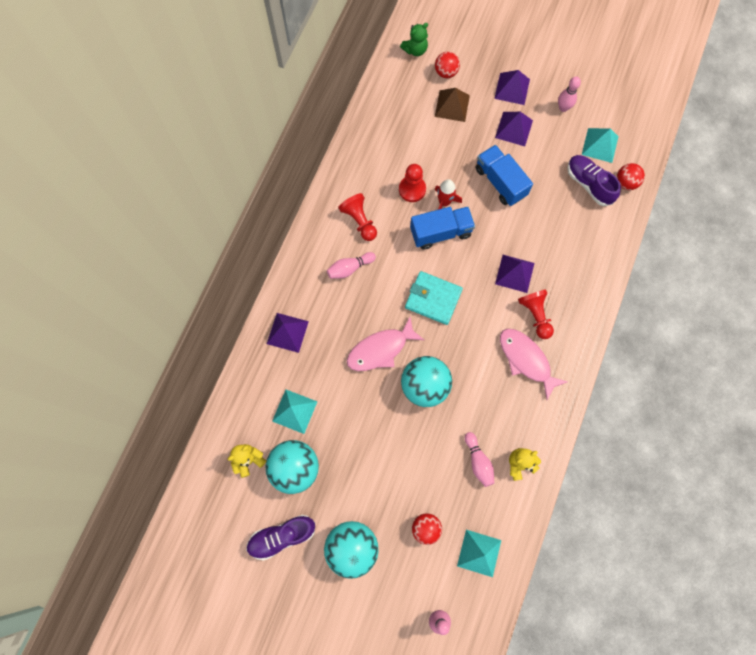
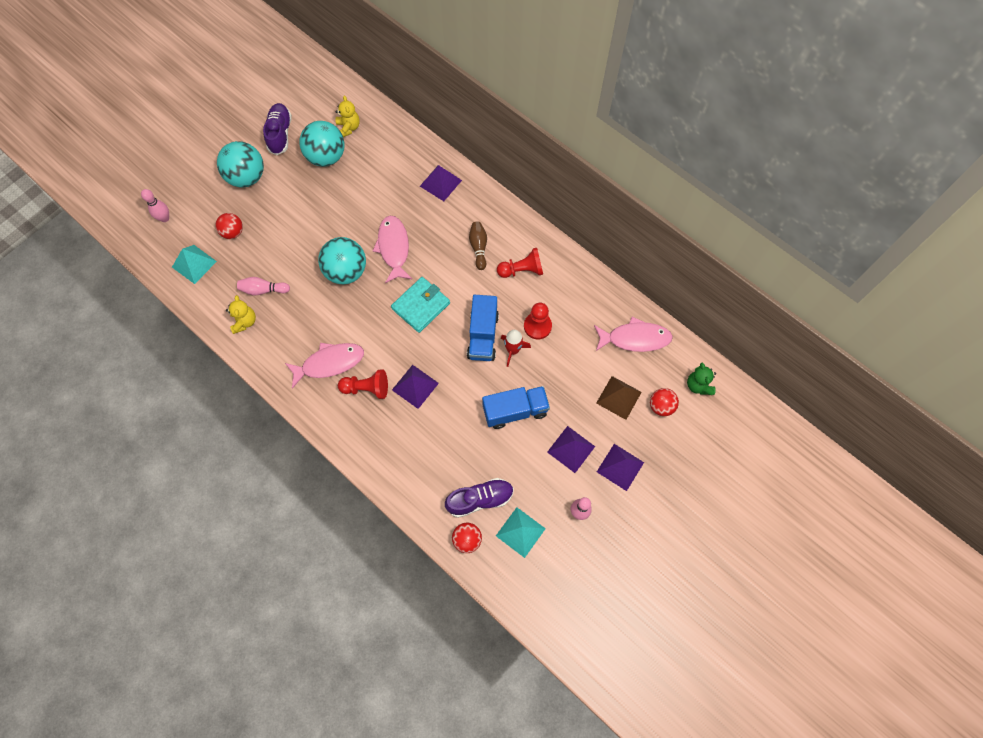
camera: 110 degrees right, 5 degrees down
(294, 411) = (371, 169): turquoise pyramid -> none
(349, 268) = (478, 247): pink bowling pin -> brown bowling pin
(391, 108) = (635, 338): none -> pink fish

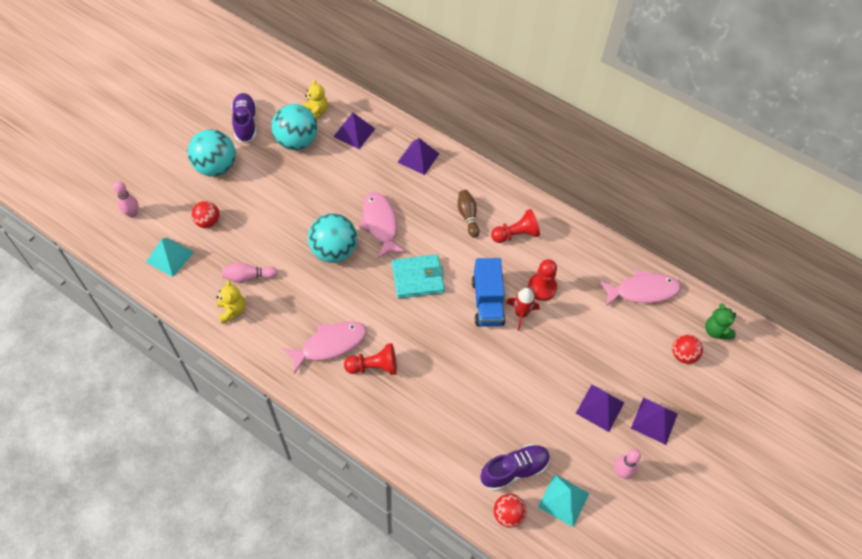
camera: 10 degrees left, 10 degrees down
(415, 386) = (425, 360): purple pyramid -> purple pyramid (354, 132)
(421, 306) = (418, 278): turquoise wallet -> turquoise wallet turned 45 degrees clockwise
(515, 411) = (534, 374): blue truck -> none
(619, 397) = (638, 350): brown pyramid -> none

